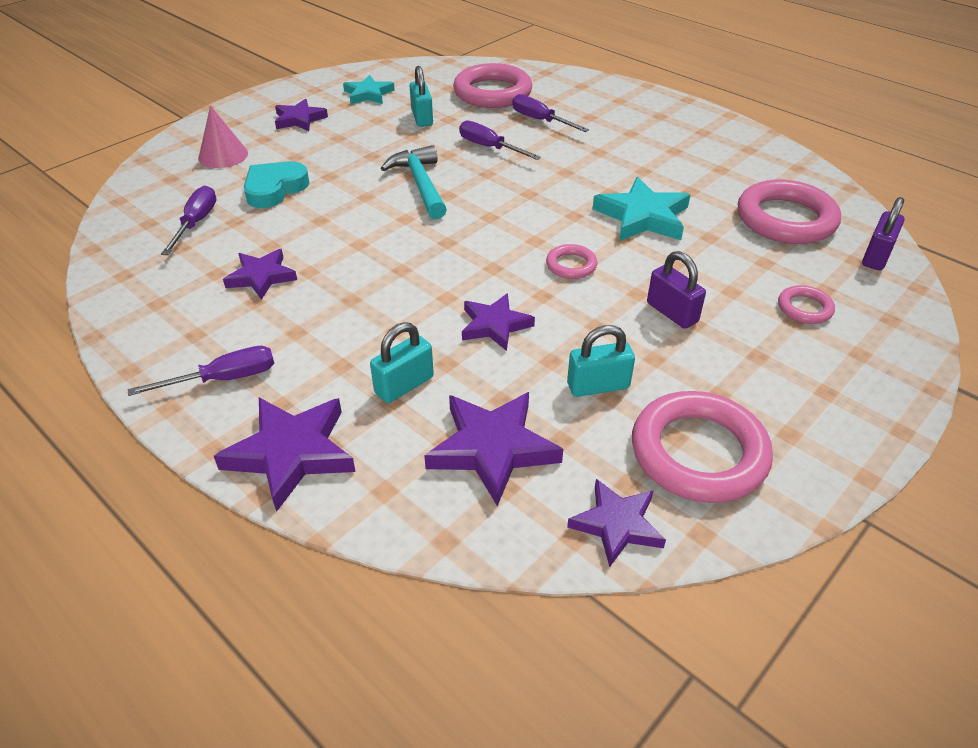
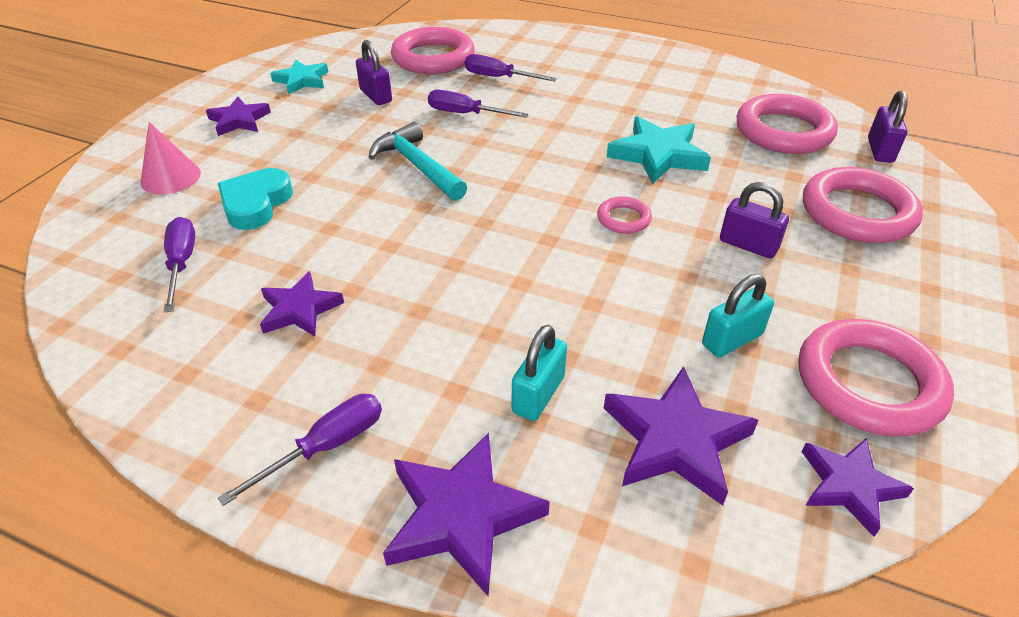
camera: 20 degrees left, 0 degrees up
(422, 118) = (376, 96): turquoise padlock -> purple padlock
(495, 325) = (590, 301): purple star -> none
(804, 308) = (857, 212): pink ring -> pink ring, size x2.08

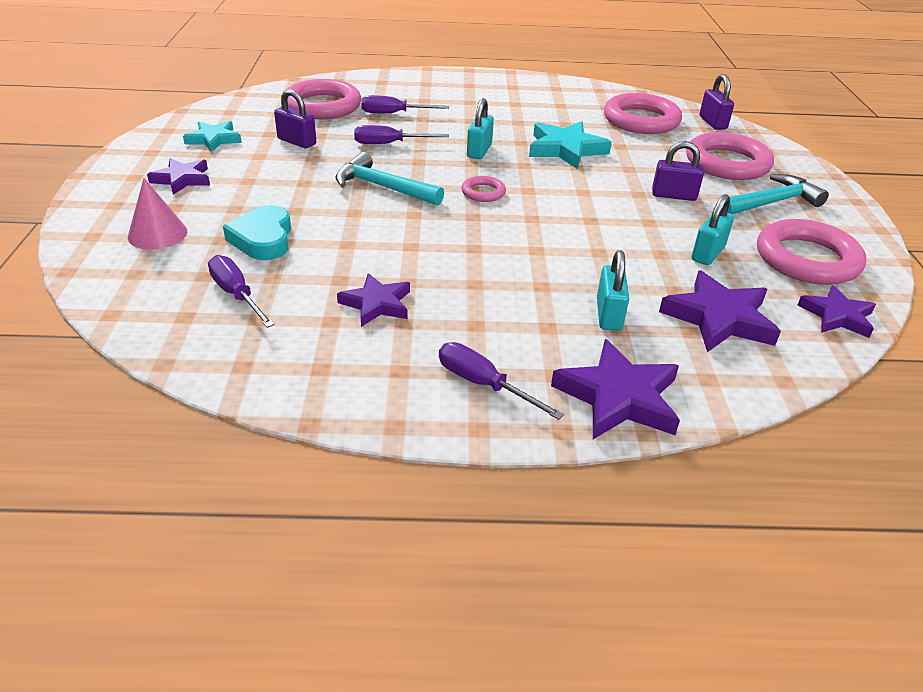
camera: 25 degrees left, 5 degrees down
(326, 446) = (483, 384): purple screwdriver -> purple screwdriver turned 75 degrees counterclockwise
(555, 139) = (479, 151): none -> turquoise padlock
(623, 219) = (576, 195): pink ring -> pink ring (483, 192)
(879, 284) = (772, 203): none -> turquoise hammer

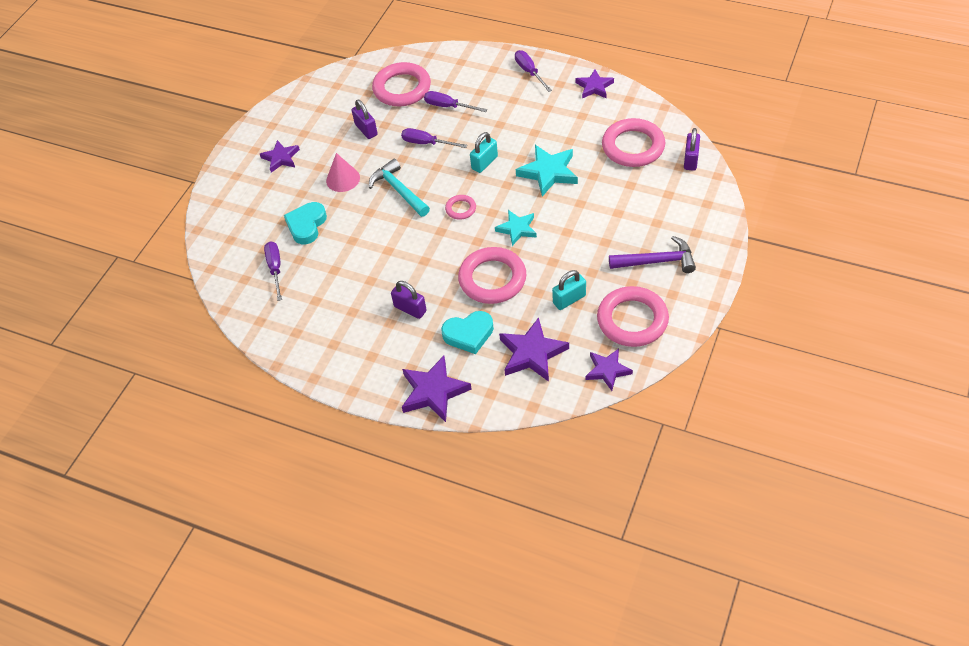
camera: 30 degrees right, 15 degrees up
(157, 234) = (251, 208): pink cone -> pink cone (343, 179)
(214, 139) = (314, 117): turquoise star -> turquoise star (517, 229)
(377, 304) = (345, 294): purple star -> purple star (594, 87)
(483, 384) = (370, 364): purple screwdriver -> purple screwdriver (529, 72)
(609, 315) = (469, 334): turquoise padlock -> turquoise heart
(673, 195) = (590, 239): purple padlock -> purple padlock (410, 309)
(727, 163) = (660, 211): pink ring -> pink ring (492, 279)
(772, 203) = (657, 261): turquoise hammer -> purple hammer

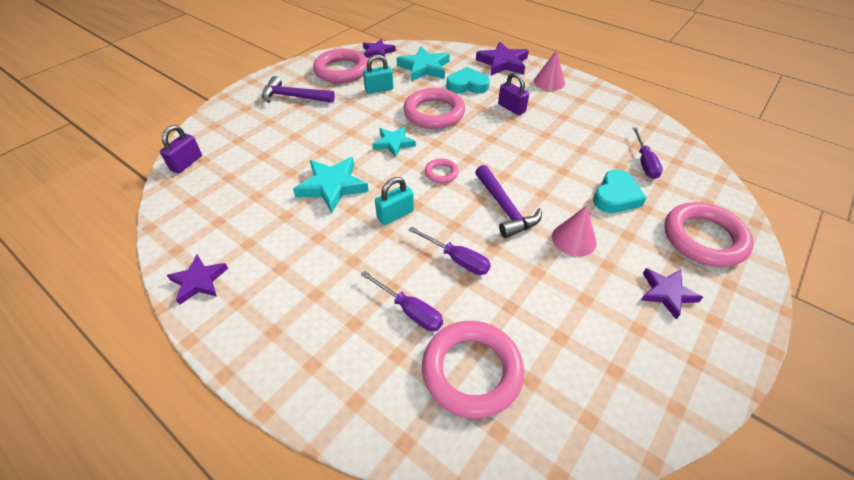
camera: 170 degrees left, 5 degrees down
(366, 129) = (539, 305): purple padlock -> none
(370, 368) = (549, 82): none -> pink cone
(399, 190) = (504, 208): turquoise hammer -> purple hammer
(529, 72) = (263, 338): purple screwdriver -> none
(532, 353) = (424, 68): purple star -> turquoise star
(633, 146) = (226, 190): pink ring -> pink ring (703, 238)

